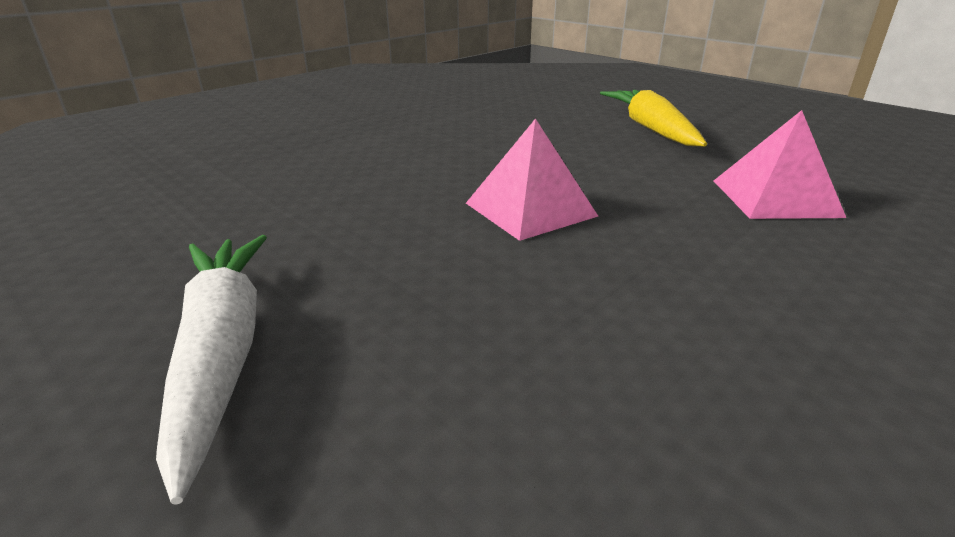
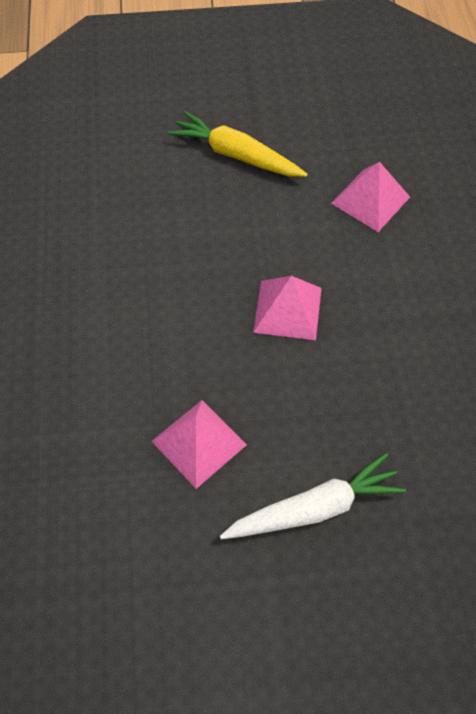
camera: 50 degrees left, 30 degrees up
(222, 352) = (314, 508): white carrot -> white carrot turned 135 degrees clockwise
(266, 228) = (199, 443): none -> pink pyramid

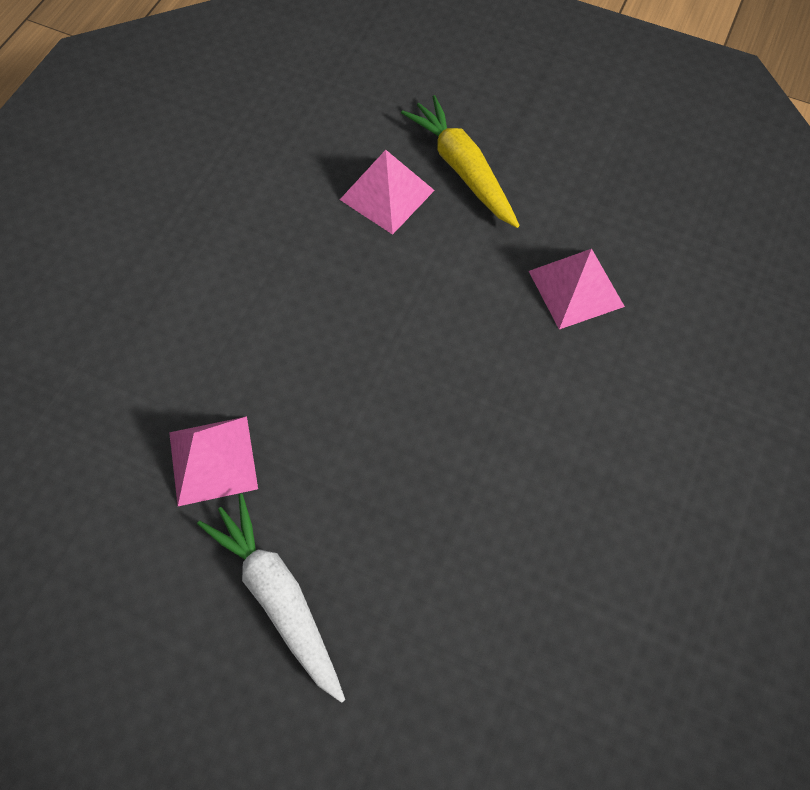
camera: 30 degrees right, 5 degrees up
(287, 310) = (399, 366): pink pyramid -> pink pyramid (387, 195)
(314, 508) = (278, 596): white carrot -> white carrot turned 135 degrees counterclockwise

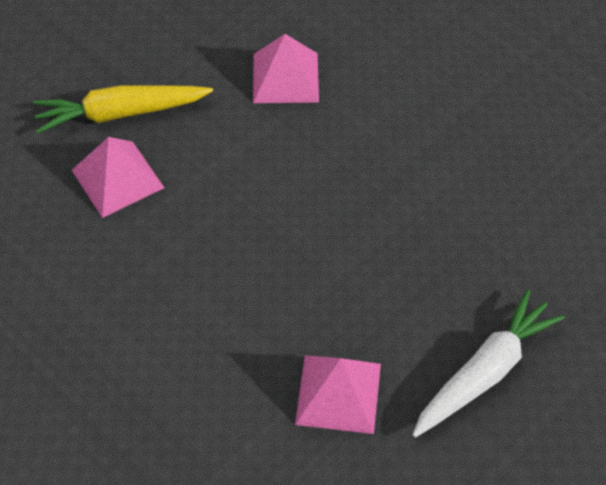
camera: 70 degrees left, 10 degrees down
(278, 596) = (484, 372): white carrot -> white carrot turned 150 degrees clockwise

